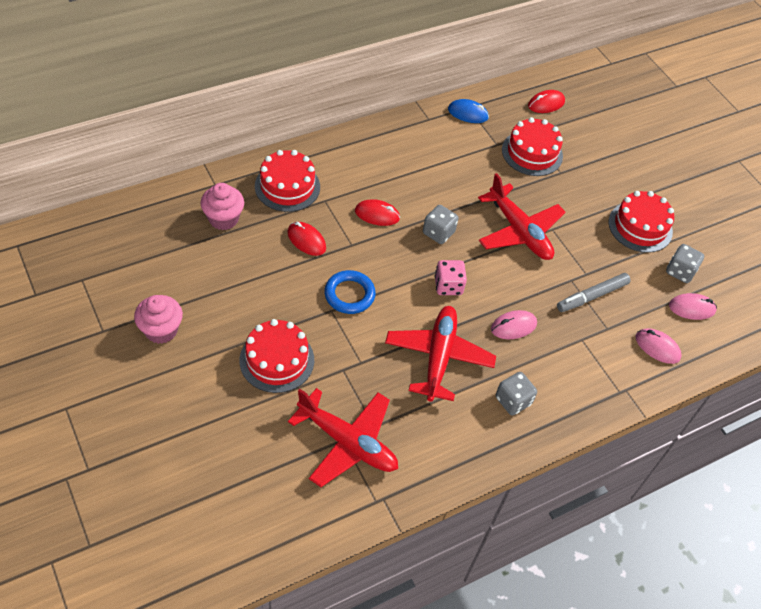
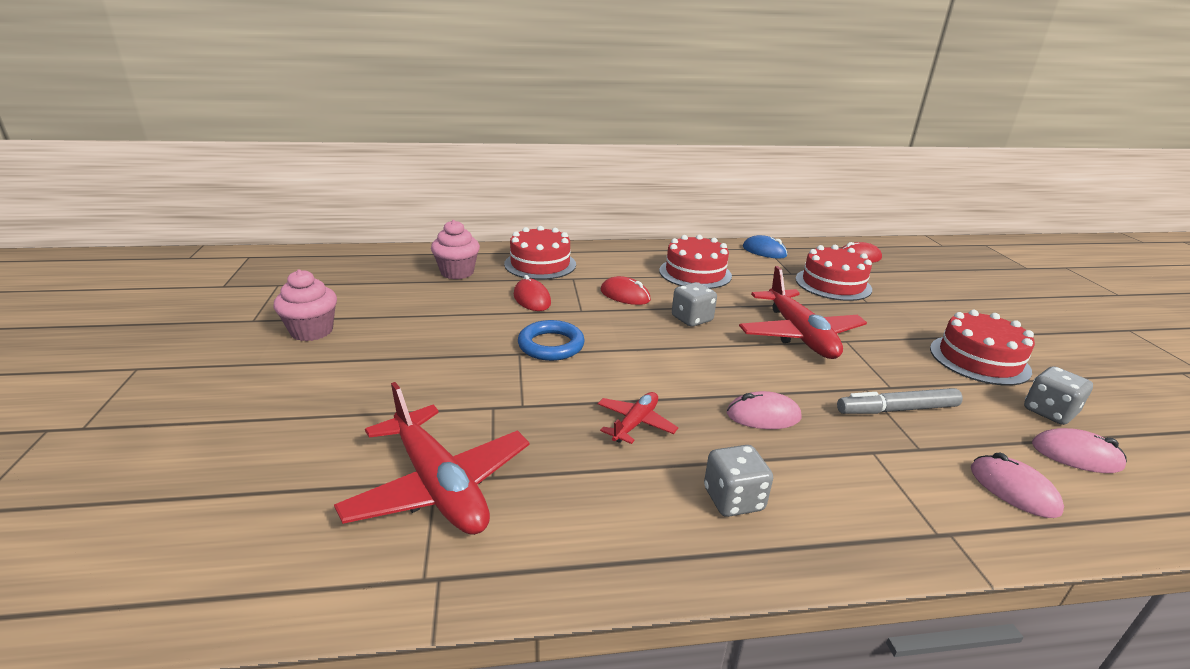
camera: 25 degrees right, 25 degrees down
(277, 360) = (416, 380): red cake -> red cake (695, 273)
(438, 357) = (635, 423): red plane -> red plane, size x0.52
(448, 286) = (683, 361): pink dice -> none

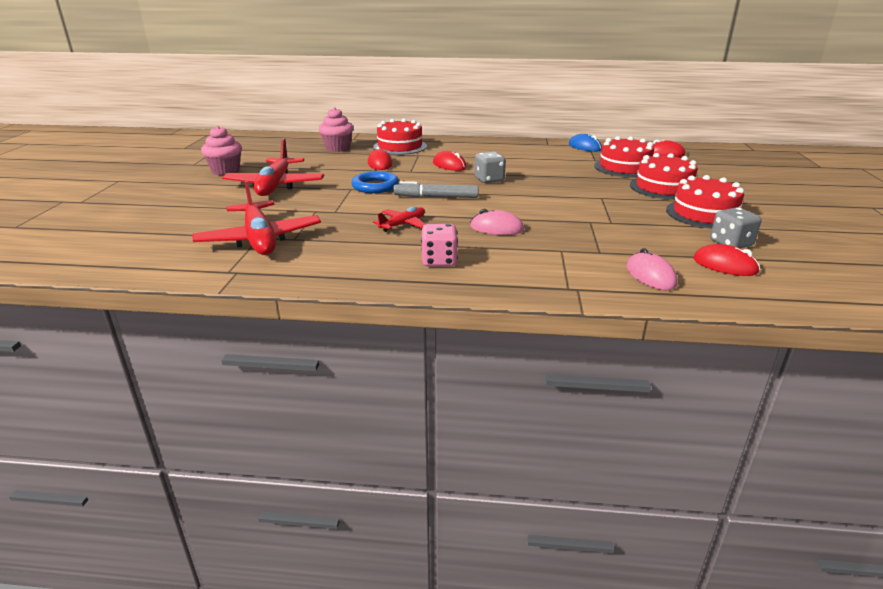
camera: 15 degrees right, 0 degrees up
(695, 273) = (515, 156): red cake -> red cake (663, 187)
(733, 499) = (439, 261): grey dice -> pink dice
(799, 335) = (566, 192): red plane -> red plane (275, 186)
(897, 410) = (603, 233): grey marker -> grey marker (436, 197)
(1076, 455) = (725, 265): pink mouse -> red mouse

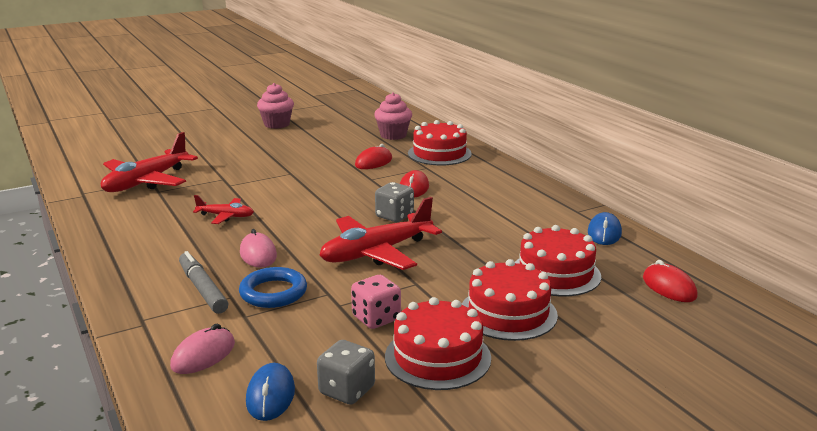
camera: 55 degrees right, 5 degrees down
(275, 186) = (263, 149): red plane -> red plane (376, 252)
(375, 186) = (308, 179): blue ring -> blue ring (273, 292)
(436, 197) = (311, 209): grey marker -> grey marker (202, 289)
(439, 261) = (158, 252): pink dice -> pink dice (376, 318)
(725, 265) = (270, 395): red mouse -> blue mouse

